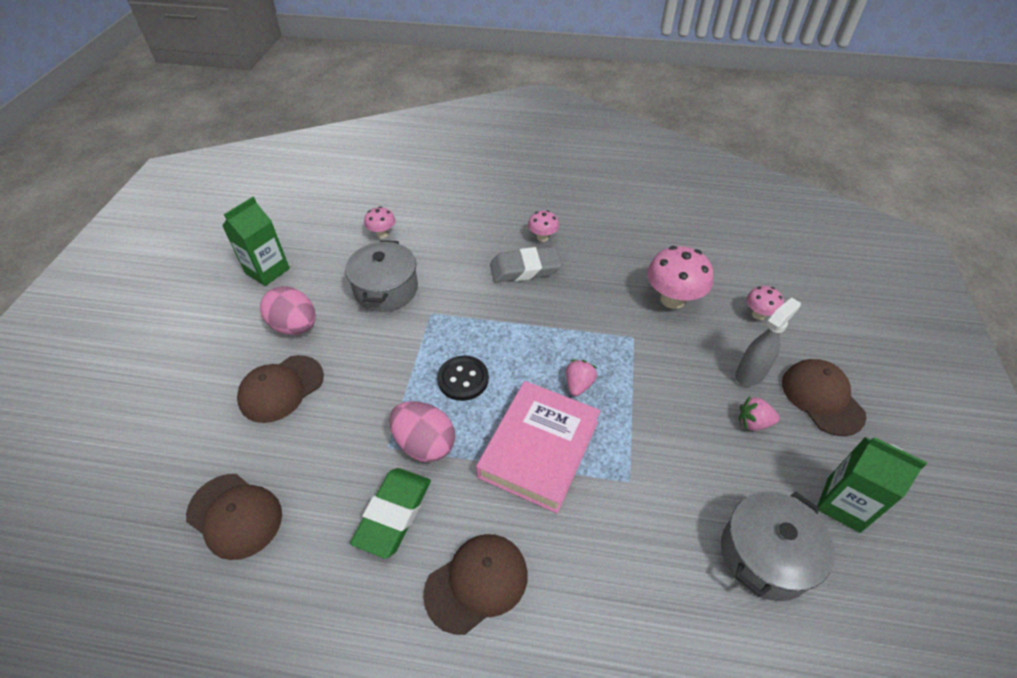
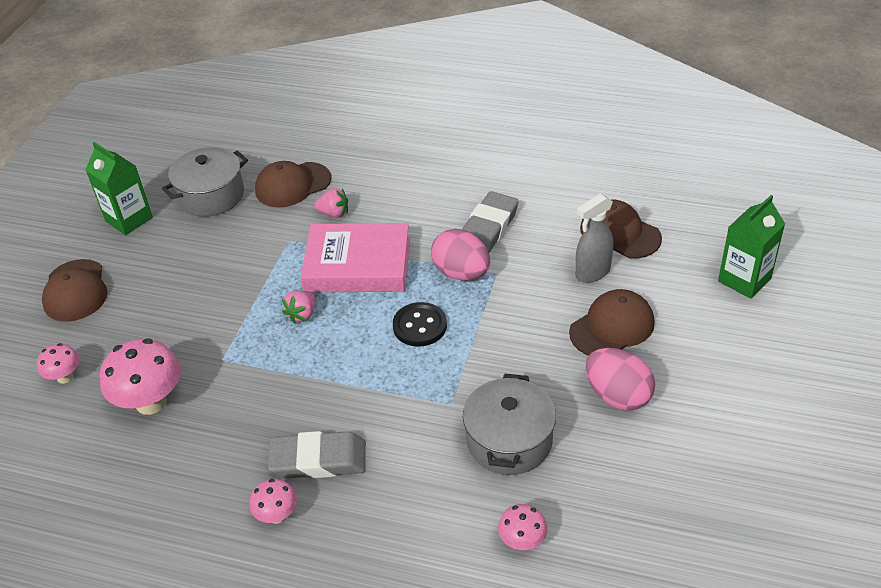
camera: 170 degrees left, 5 degrees down
(267, 271) = (682, 482): green carton -> green carton (744, 280)
(393, 514) = (488, 228): green eraser -> grey eraser
(477, 583) = (425, 191): brown cap -> brown cap (292, 185)
(539, 449) = (358, 265): pink book -> pink book turned 60 degrees clockwise
(750, 374) = (125, 315): grey spray bottle -> grey spray bottle (592, 272)
(753, 422) = (155, 275): pink strawberry -> pink strawberry (334, 213)

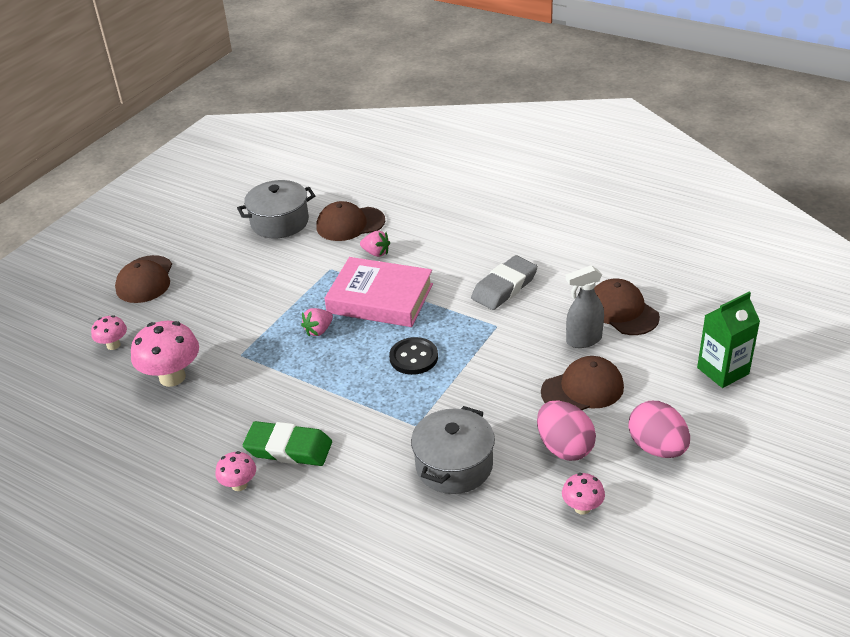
camera: 15 degrees right, 5 degrees down
(129, 219) = (207, 230): green carton -> none
(318, 460) = (288, 449): grey eraser -> green eraser
(461, 273) = (466, 320): pink egg -> pink egg (657, 447)
(522, 541) = (433, 548): pink mushroom -> pink mushroom (582, 507)

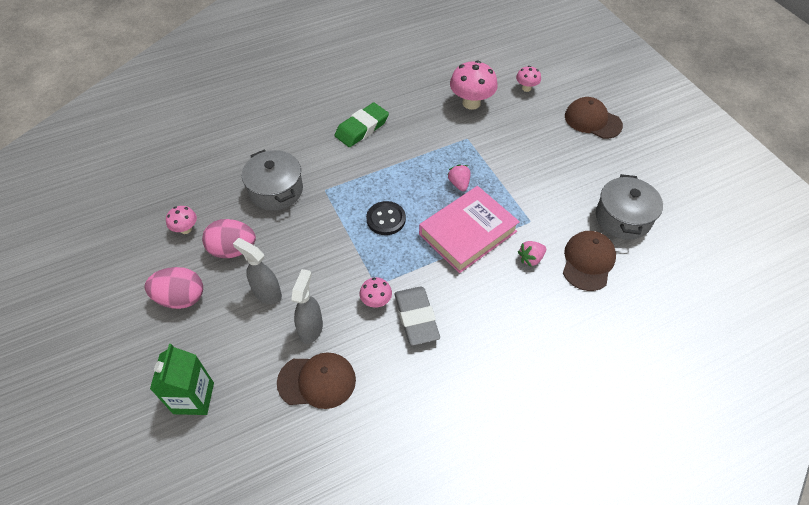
camera: 120 degrees right, 15 degrees up
(239, 485) = (354, 100): pink mushroom -> pink mushroom (376, 301)
(582, 389) = (267, 293): brown cap -> grey spray bottle

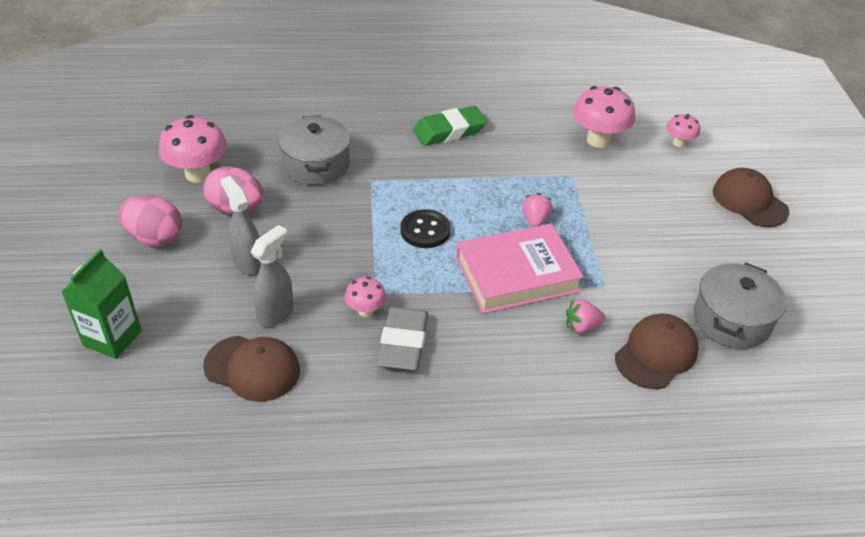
camera: 20 degrees right, 10 degrees down
(186, 229) = (198, 174): pink mushroom -> pink mushroom, size x1.84

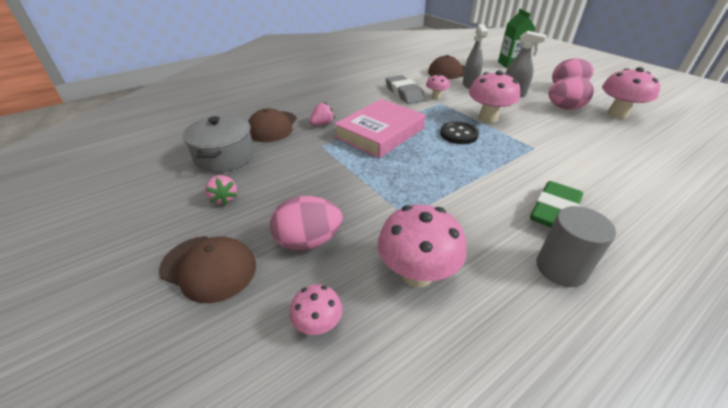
camera: 150 degrees right, 5 degrees down
(316, 165) = (579, 143): grey pot -> none
(355, 237) = (488, 118): none -> pink mushroom
(500, 106) = (561, 268): none -> grey cylinder
(535, 220) = (400, 166): pink strawberry -> pink strawberry (224, 198)
(666, 189) = (308, 241): none -> pink egg

